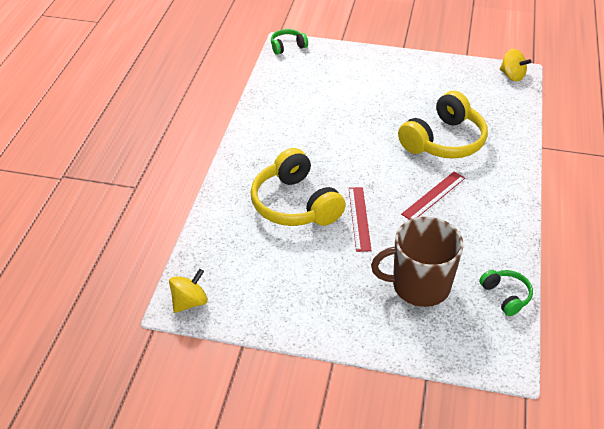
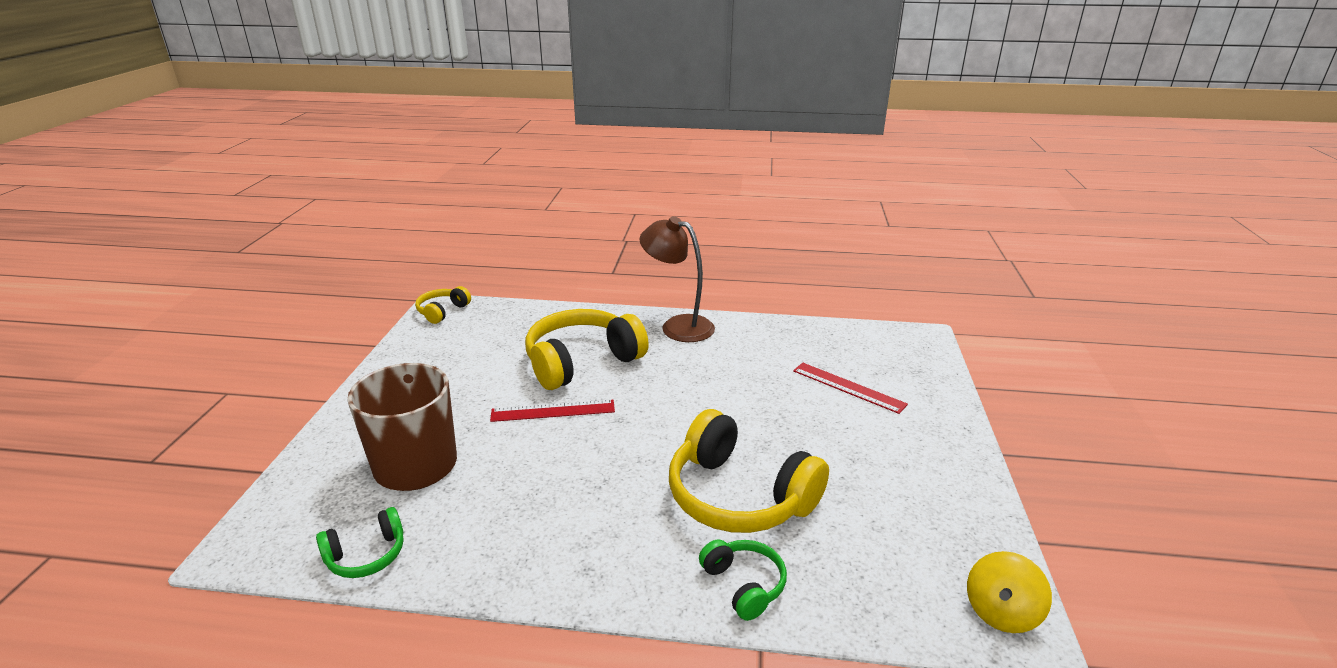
camera: 85 degrees right, 15 degrees down
(189, 302) = (442, 311): yellow spinning top -> yellow headphones
(249, 151) = (678, 326): none -> brown lamp
(287, 46) = (919, 339): green headphones -> green headphones (743, 585)
(433, 196) = (598, 481): red ruler -> red ruler (848, 387)

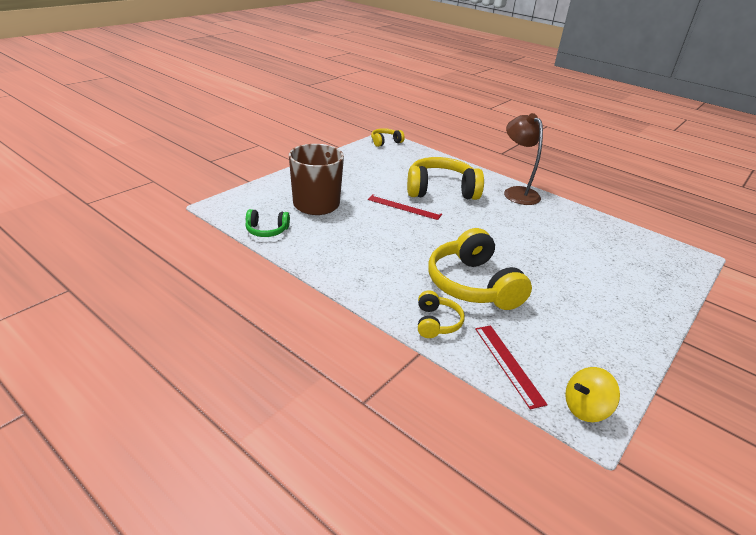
camera: 30 degrees right, 5 degrees up
(743, 585) = (436, 322): green headphones -> yellow headphones
(848, 387) = (602, 263): red ruler -> red ruler (508, 364)

